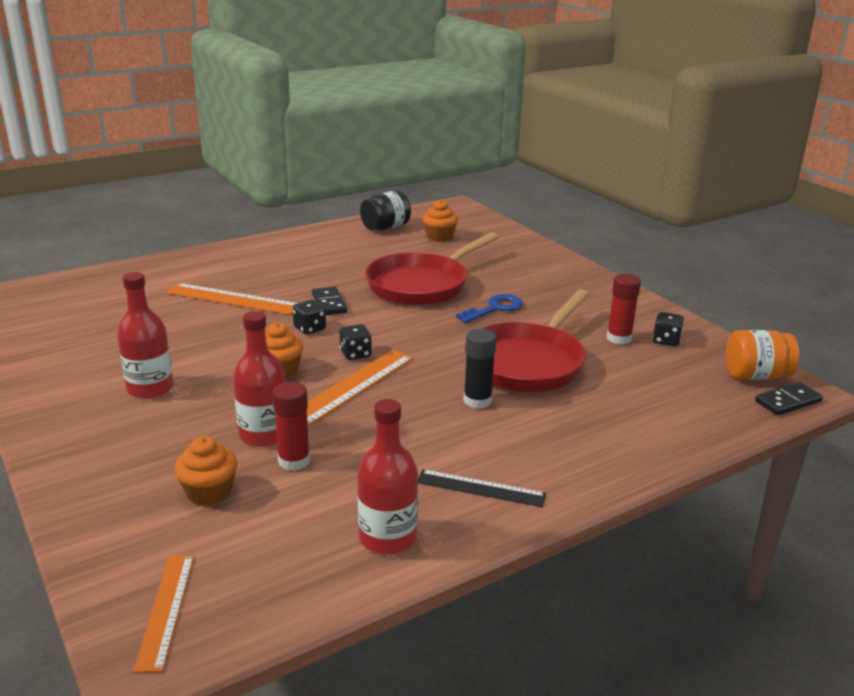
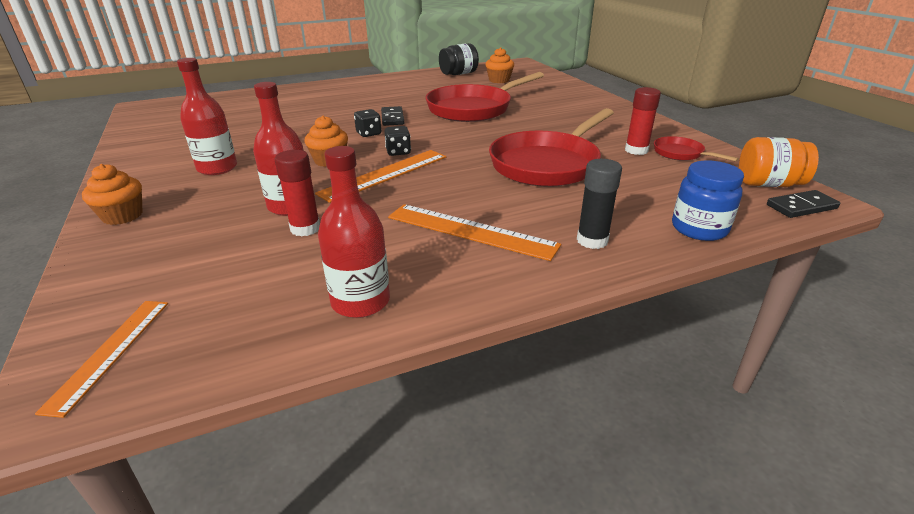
camera: 10 degrees right, 5 degrees up
(209, 492) = (216, 249): orange cupcake -> orange cupcake (122, 216)
(232, 299) = (318, 113): orange ruler -> orange ruler (470, 231)
(477, 401) = (492, 191): black glue stick -> black glue stick (592, 240)
(480, 488) = (470, 263): black ruler -> none
(495, 308) = (530, 126): blue key -> none
(666, 341) = (681, 154): black dice -> red pan
(693, 434) = (699, 229): none -> blue jar

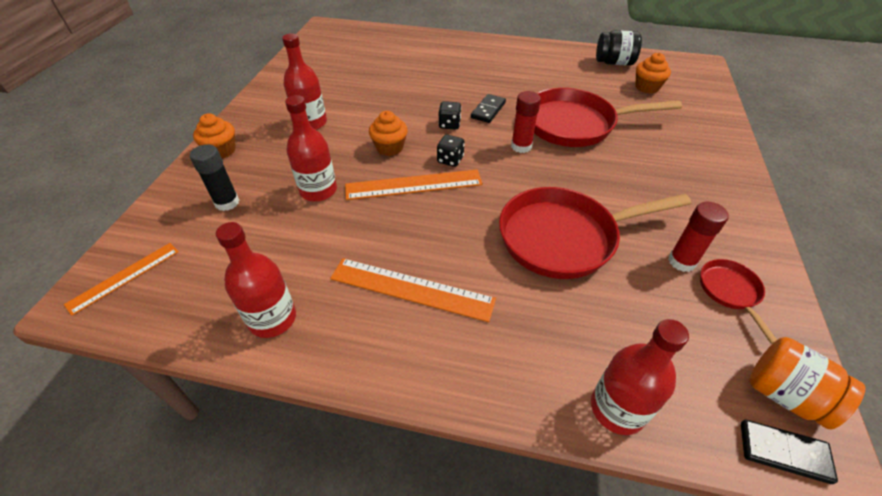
camera: 35 degrees right, 15 degrees up
(305, 228) = (306, 221): red glue stick -> red glue stick (521, 146)
(470, 231) = (411, 289): orange ruler -> orange ruler turned 45 degrees counterclockwise
(592, 240) = (497, 360): black glue stick -> black glue stick (227, 202)
(699, 229) = (617, 409): blue jar -> red bottle

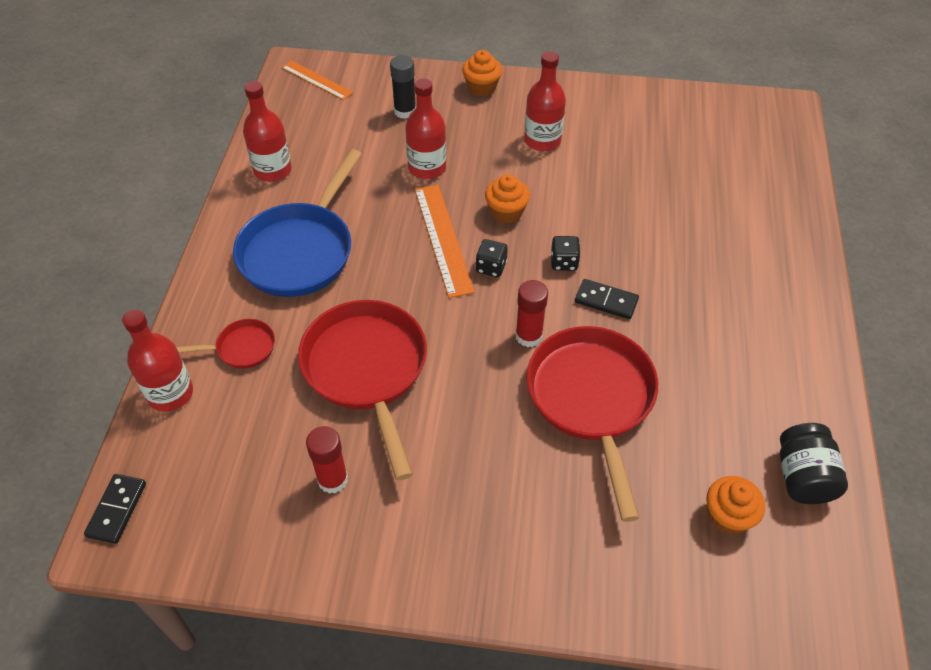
camera: 85 degrees right, 5 degrees up
(411, 289) = (300, 251): orange ruler -> blue pan
(730, 292) = (288, 518): red pan -> red pan (242, 348)
(785, 395) = (166, 530): orange jar -> none

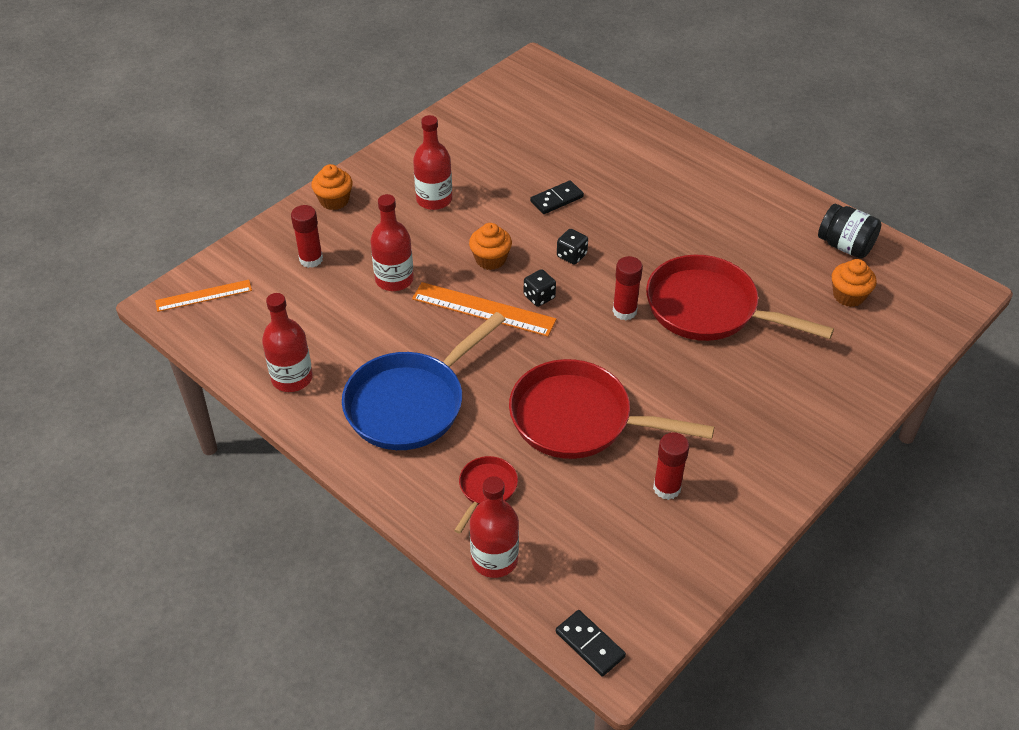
camera: 55 degrees left, 5 degrees down
(300, 251) = (410, 403): blue pan -> blue pan turned 75 degrees clockwise
(405, 111) = (311, 259): black glue stick -> red glue stick
(606, 301) = (628, 254): black domino -> black domino (557, 199)

